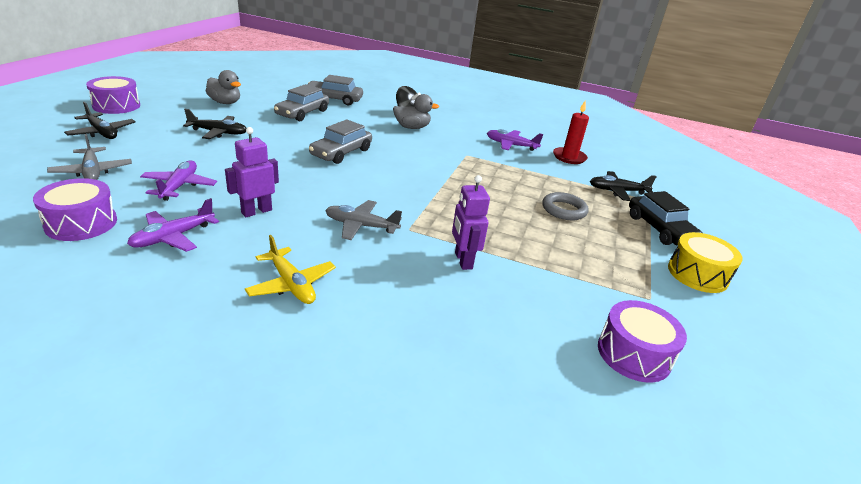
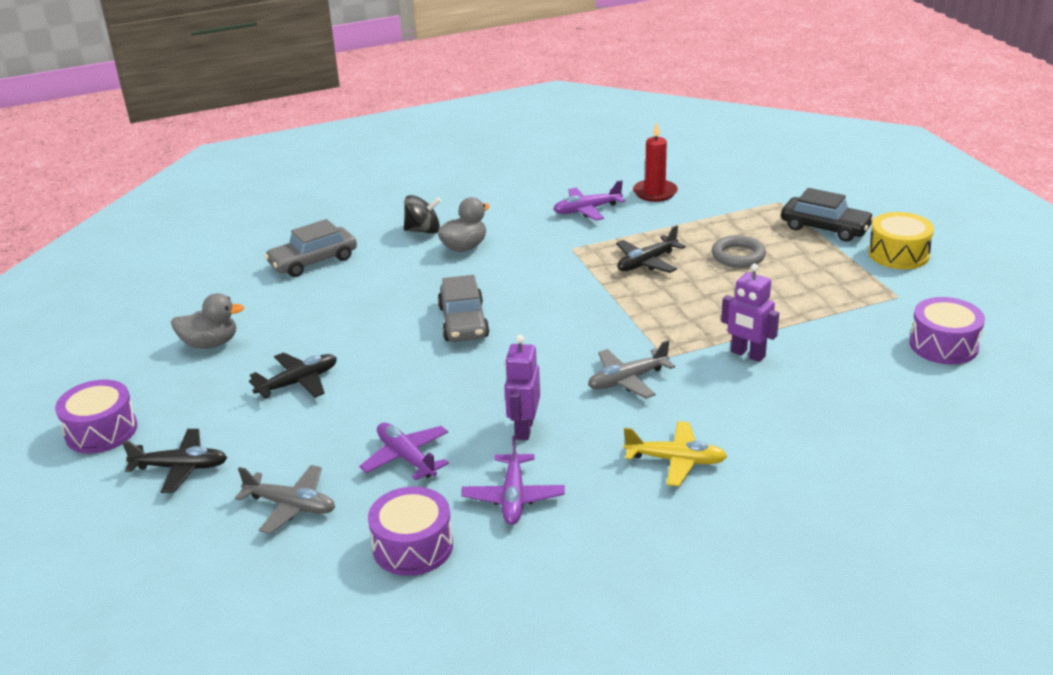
camera: 35 degrees left, 0 degrees up
(302, 113) = (323, 301): grey car -> none
(617, 191) = (745, 208): black plane -> black plane (646, 262)

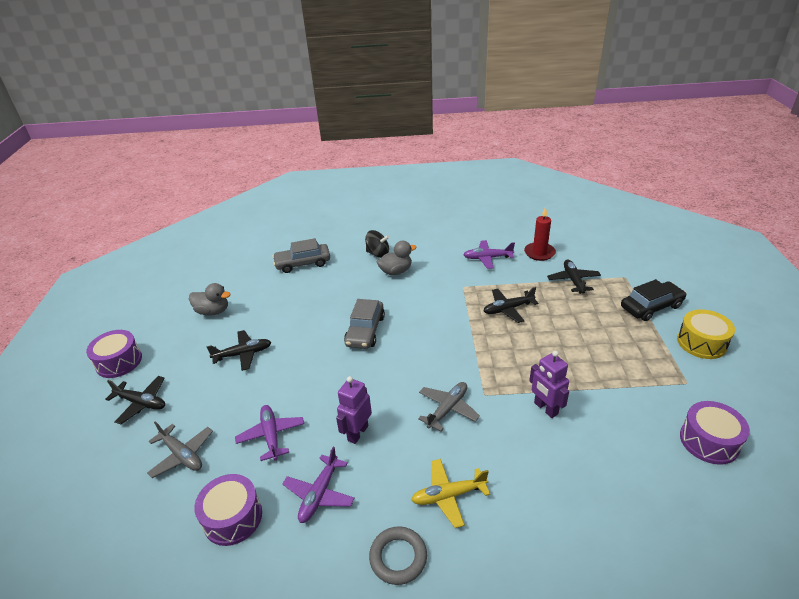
camera: 20 degrees right, 5 degrees up
(627, 380) = (448, 409): grey plane -> grey plane turned 135 degrees clockwise
(676, 460) = (448, 496): yellow plane -> yellow plane turned 135 degrees clockwise
(715, 216) = (573, 280): none -> black plane
(738, 256) = (575, 317): grey ring -> grey ring (398, 557)
(825, 228) = (651, 307): black car -> black car turned 75 degrees counterclockwise

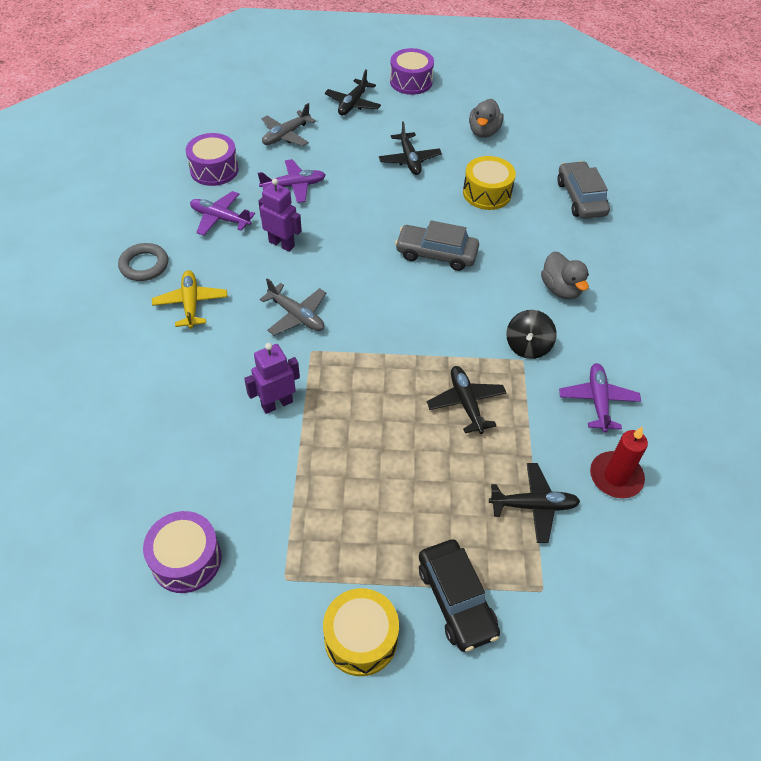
camera: 90 degrees right, 15 degrees up
(293, 307) = (487, 193): none -> yellow drum
(378, 254) = (606, 272): black spinning top -> black spinning top (528, 346)

